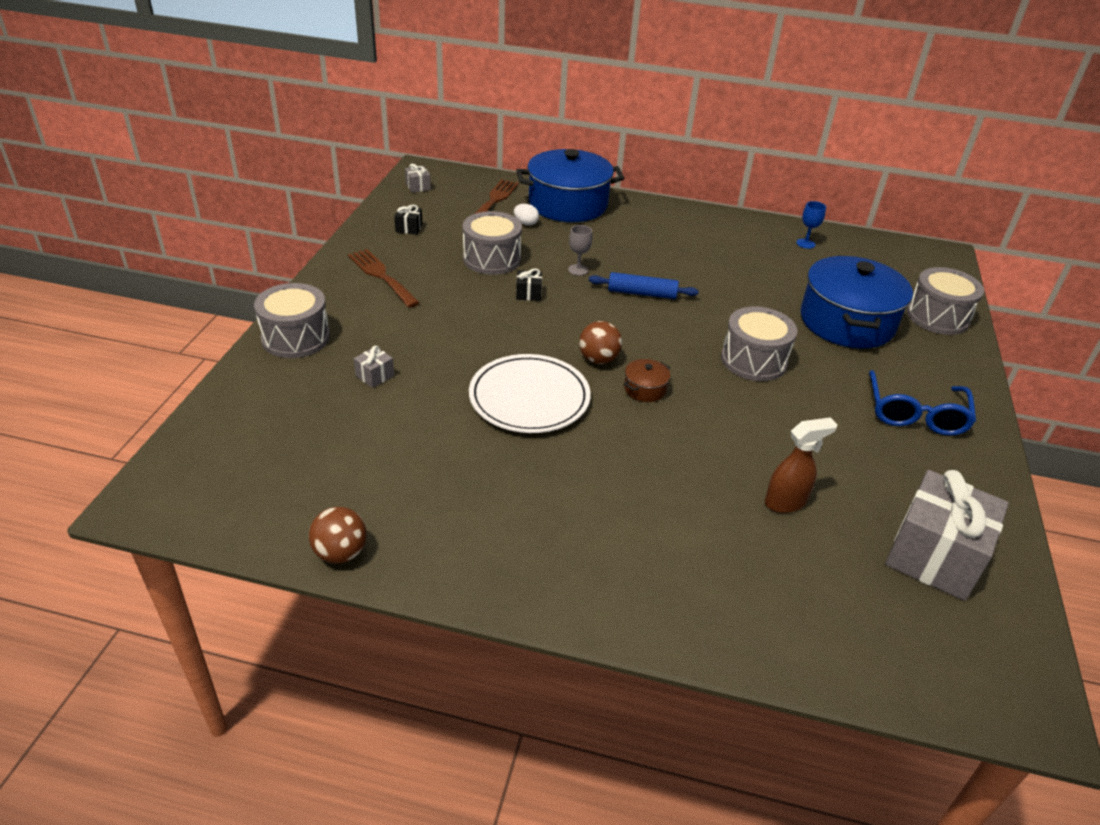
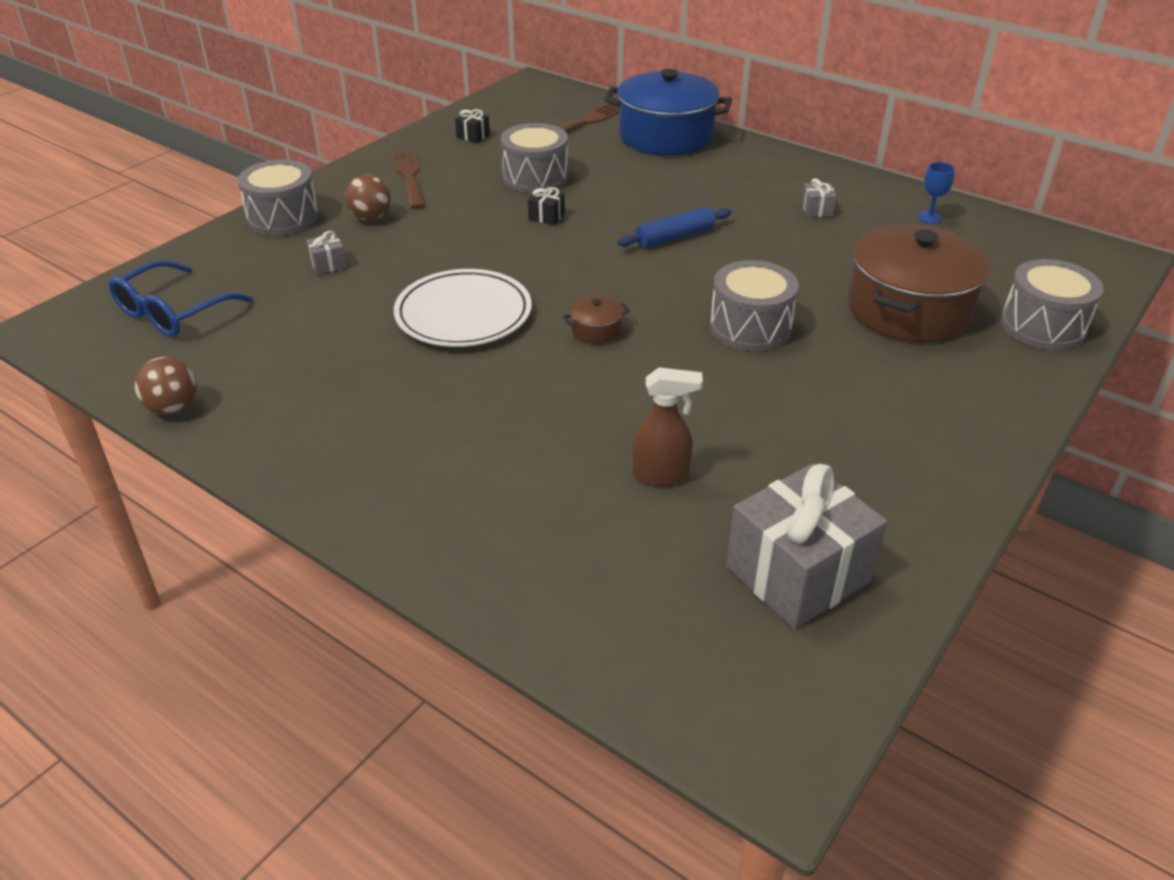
camera: 25 degrees right, 0 degrees up
(418, 187) = (515, 98): grey gift -> grey gift (817, 210)
(526, 223) = (602, 148): white egg -> none
(578, 270) = (621, 202): grey goblet -> none
(598, 359) = (569, 292): brown ball -> brown ball (370, 217)
(642, 293) = (675, 237): blue rolling pin -> blue rolling pin turned 60 degrees counterclockwise
(846, 322) = (908, 309): blue pot -> brown pot
(915, 414) = (911, 423): blue glasses -> blue glasses (172, 312)

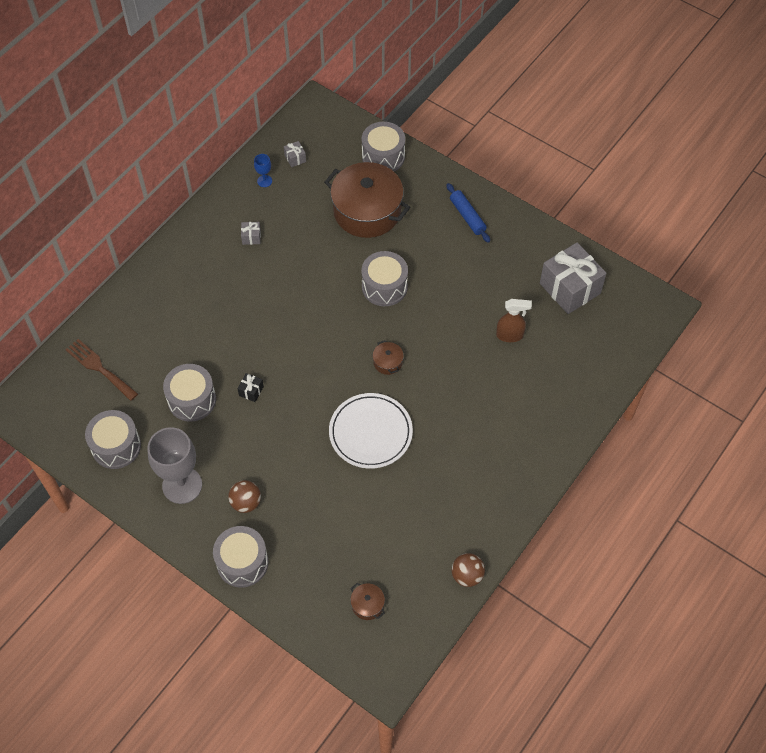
camera: 90 degrees left, 20 degrees up
(172, 312) = (367, 605): blue glasses -> brown pot
(328, 264) = (310, 520): grey gift -> grey gift (295, 158)
(409, 176) = (182, 485): brown fork -> grey goblet
(473, 136) = (116, 446): black gift -> grey drum
(661, 475) = (510, 335): brown spray bottle -> brown spray bottle turned 90 degrees clockwise
(665, 136) = (131, 315): blue pot -> none
(675, 237) = (282, 317): blue rolling pin -> blue rolling pin (467, 216)

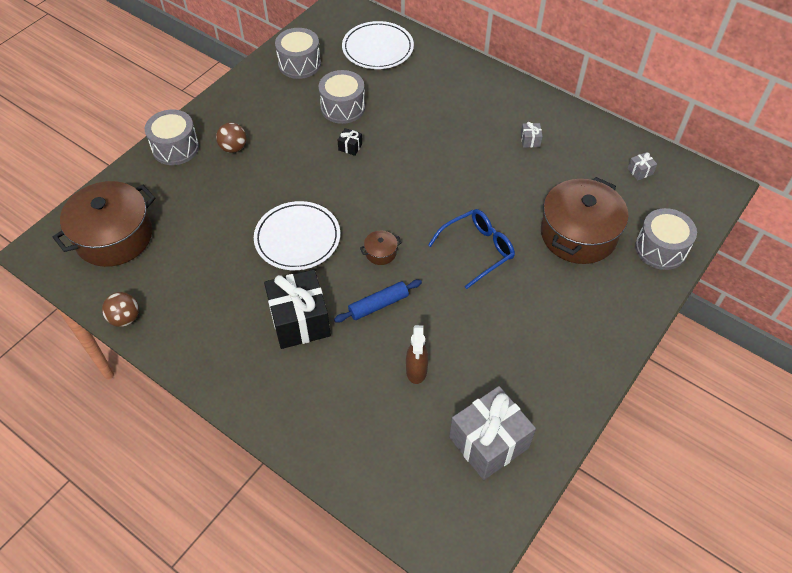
camera: 90 degrees right, 5 degrees down
(99, 368) = (377, 48): brown fork -> white plate
(182, 485) = (257, 106): grey goblet -> none
(264, 181) = (604, 148): blue goblet -> none
(367, 605) = (114, 237): brown pot -> brown pot, size x2.49
(384, 287) = (477, 250): grey drum -> blue glasses
(464, 425) = (299, 321): none -> black gift
(467, 216) = (586, 332): blue rolling pin -> blue rolling pin (378, 305)

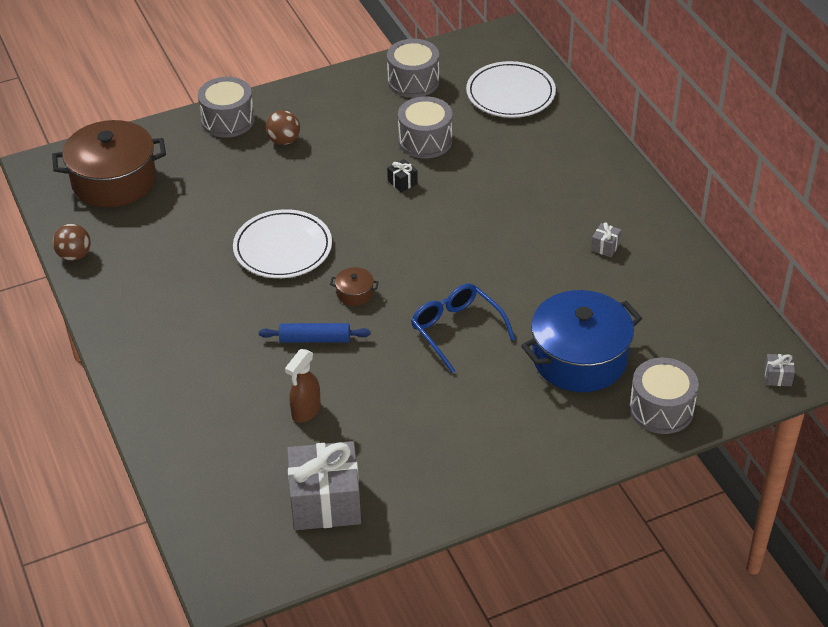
camera: 30 degrees right, 10 degrees down
(299, 321) = (229, 322): black gift -> none
(477, 250) = (456, 330): blue glasses -> blue glasses turned 120 degrees counterclockwise
(578, 234) = (579, 358): brown pot -> blue pot
(640, 171) = (707, 325): grey gift -> grey gift (777, 377)

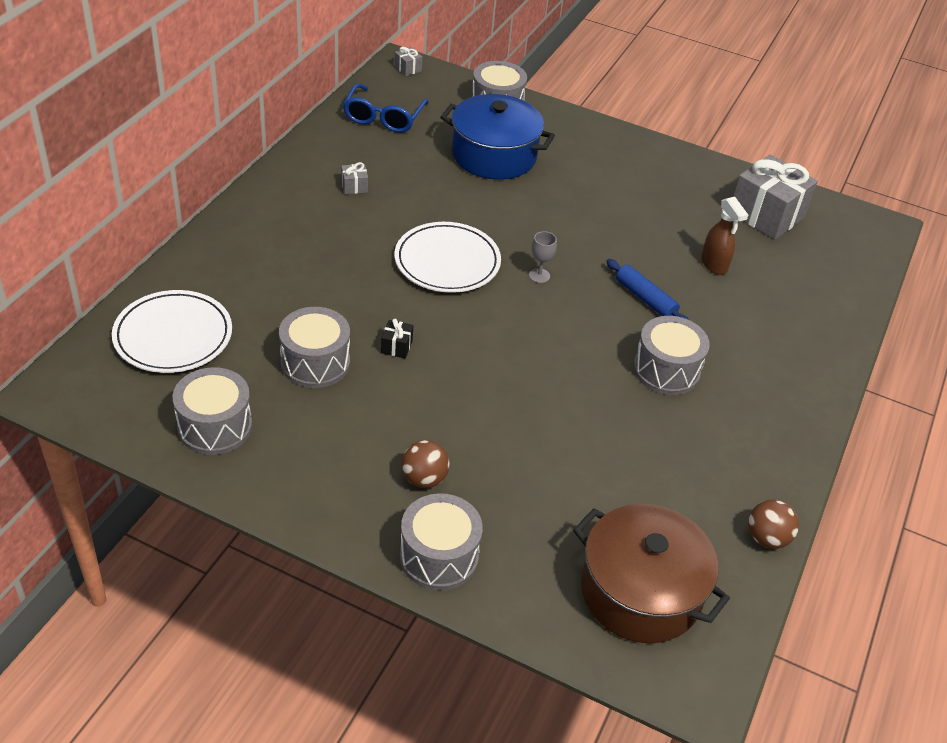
camera: 135 degrees left, 0 degrees up
(239, 301) = (666, 370): none -> grey drum
(283, 248) = (574, 381): white plate -> white plate (447, 262)
(305, 411) = (714, 265): brown spray bottle -> brown spray bottle turned 75 degrees clockwise
(354, 293) = (571, 302): brown pot -> none
(400, 293) = (539, 275): none -> grey goblet
(456, 330) = (540, 226): blue glasses -> blue glasses (383, 117)

